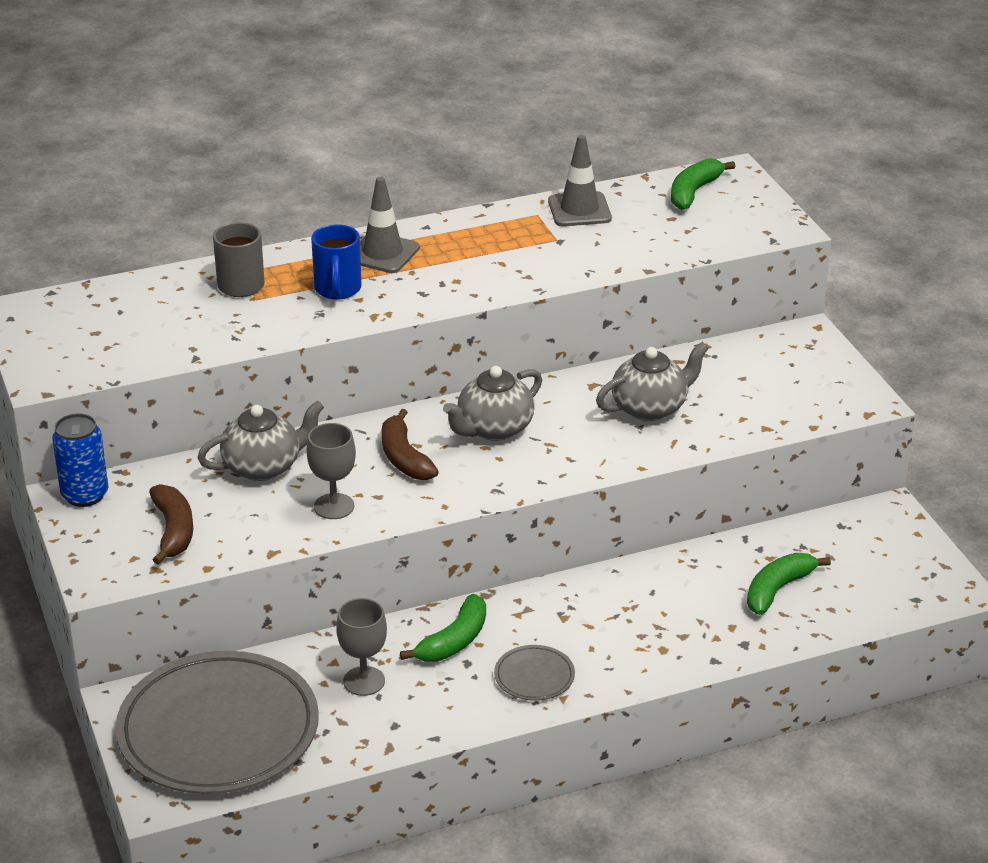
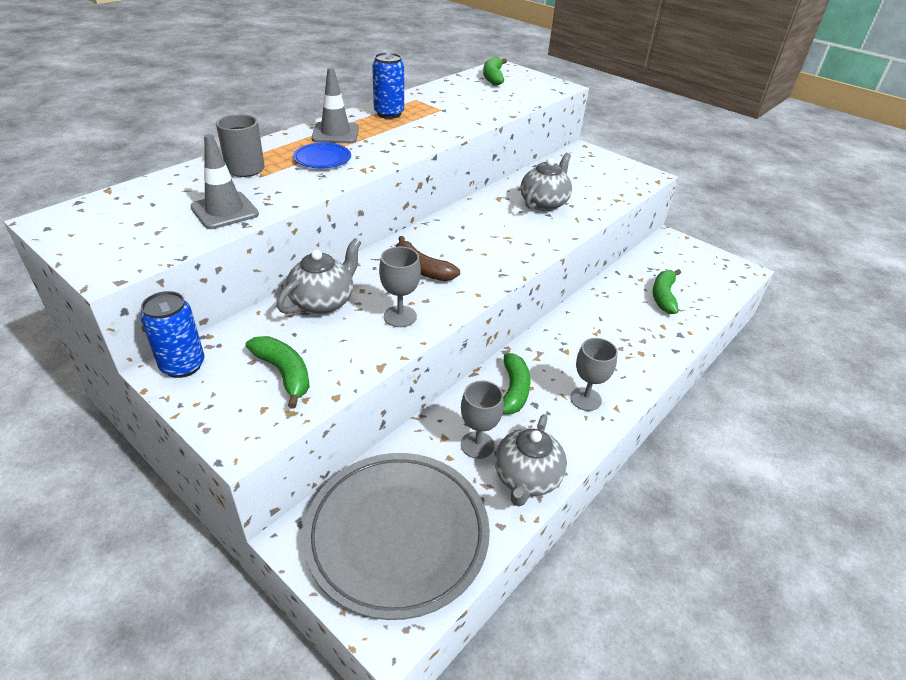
camera: 30 degrees left, 5 degrees up
(173, 531) = (284, 373): brown banana -> green banana
(337, 290) = (322, 159): blue mug -> blue plate
(478, 233) = (389, 114): none -> blue can
(494, 429) = (464, 236): grey teapot -> grey teapot (526, 478)
(534, 676) = (585, 399): grey plate -> grey goblet
(579, 210) = (438, 94): grey traffic cone -> grey traffic cone (224, 211)

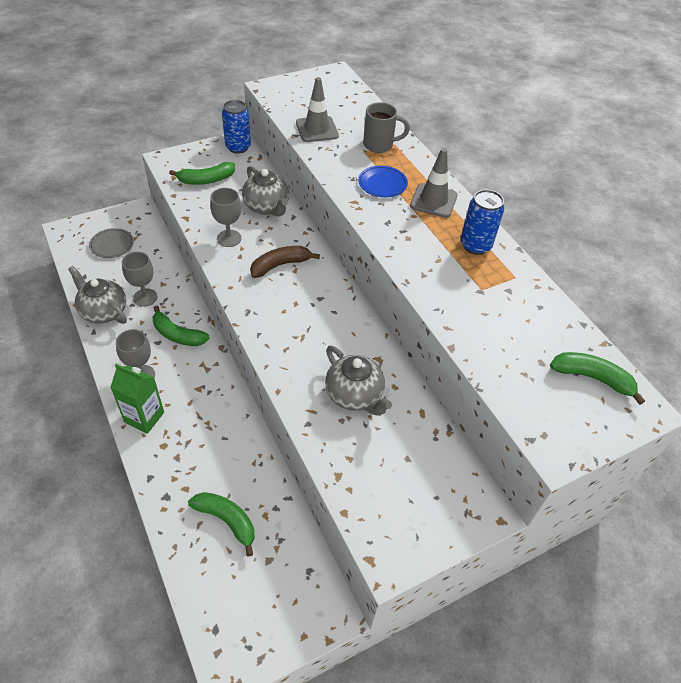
camera: 110 degrees right, 10 degrees up
(397, 535) = (112, 245): grey plate -> grey plate, size x0.41
(627, 377) = (144, 417): none -> green carton

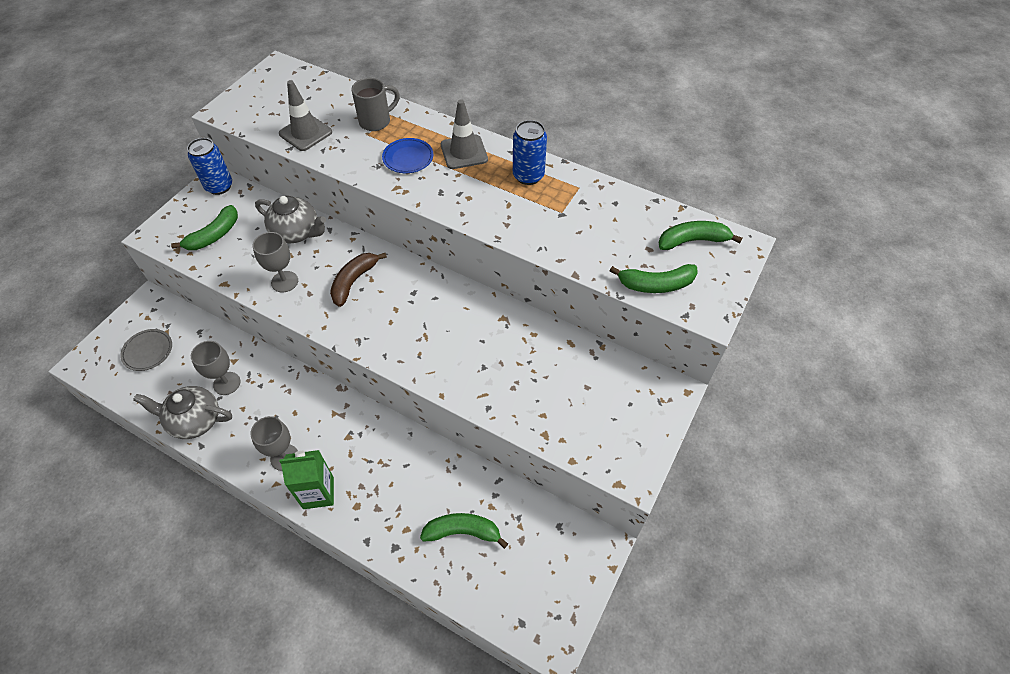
camera: 30 degrees left, 5 degrees up
(177, 335) = (288, 400): green banana -> green banana (656, 284)
(354, 395) = (507, 360): grey teapot -> none

